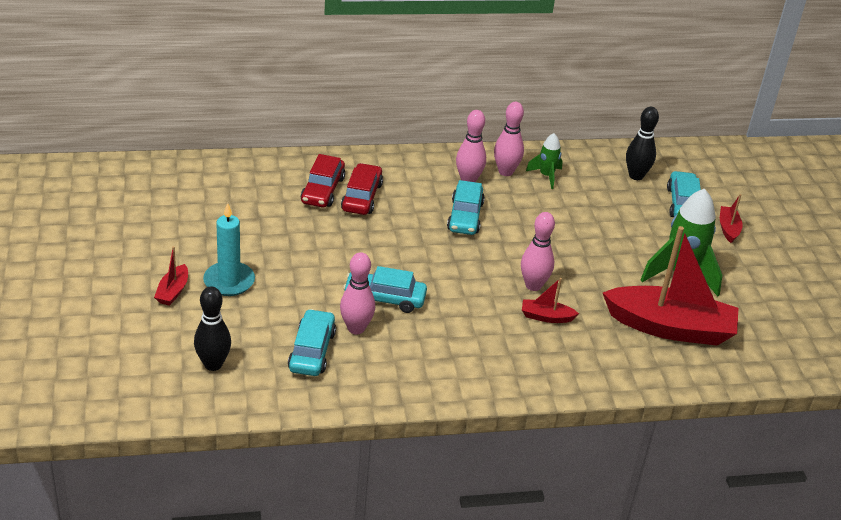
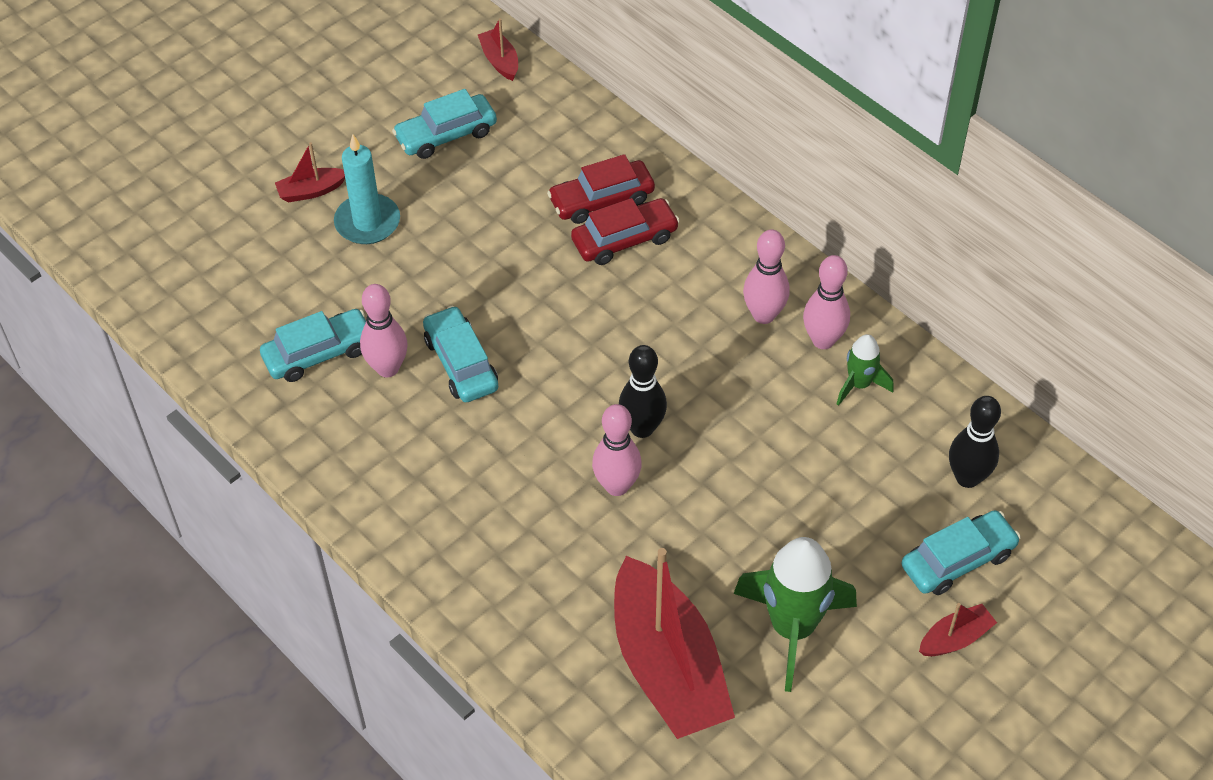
camera: 60 degrees right, 15 degrees up
(213, 364) = (230, 289): black bowling pin -> black bowling pin (642, 428)
(465, 216) = (686, 351): turquoise car -> turquoise car (446, 135)
(546, 317) = (568, 528): red boat -> red boat (500, 61)

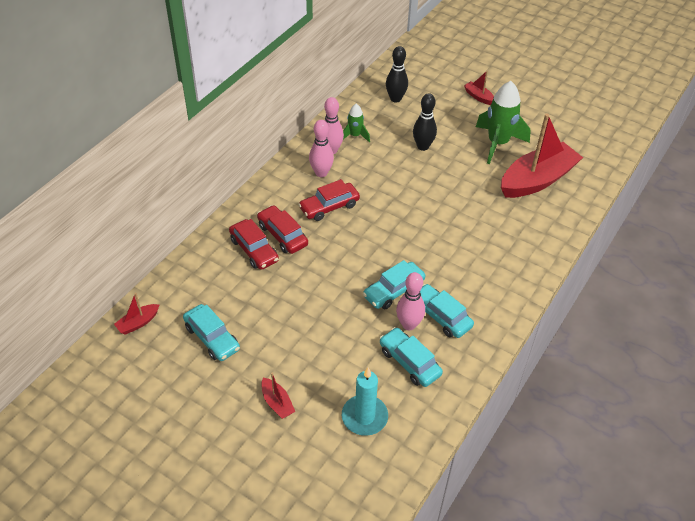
camera: 105 degrees left, 5 degrees down
(367, 222) = (298, 363): turquoise candle -> turquoise candle (364, 417)
(617, 486) = (448, 212): pink bowling pin -> none
(642, 428) = (409, 208): black bowling pin -> black bowling pin (423, 146)
(675, 312) = (329, 207): none -> red car
(958, 560) = (440, 98): turquoise car -> turquoise car (441, 316)

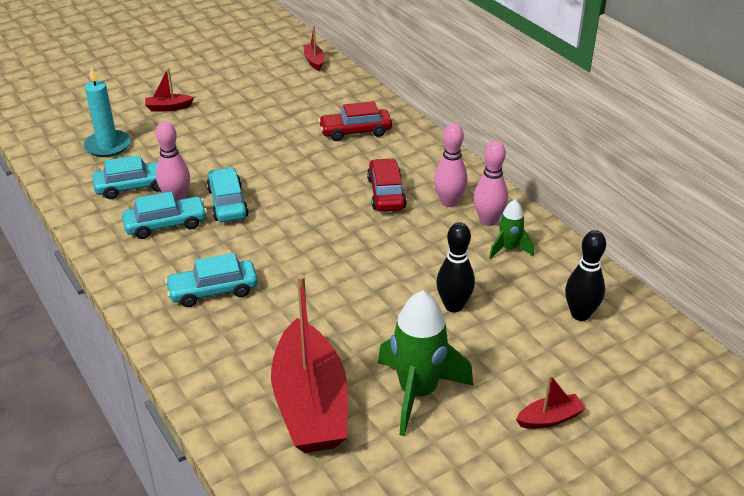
camera: 115 degrees right, 10 degrees down
(212, 338) = (266, 91): turquoise car -> turquoise car (213, 290)
(282, 235) = (364, 152): red car -> none

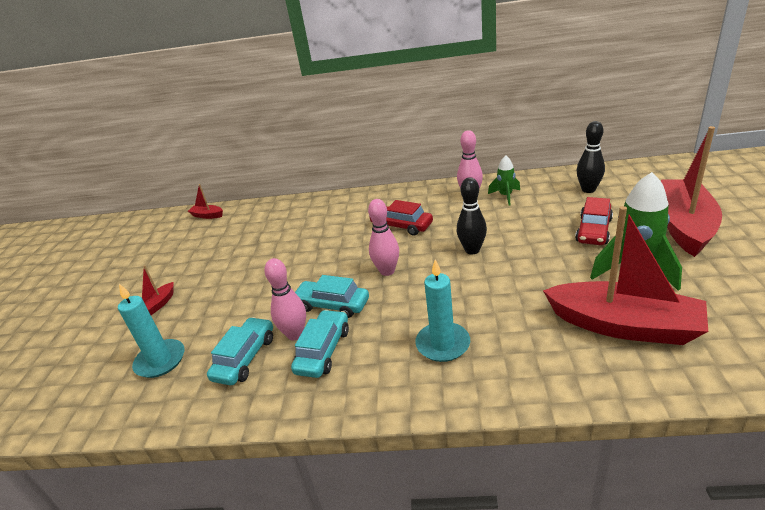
camera: 50 degrees left, 5 degrees down
(213, 290) = (443, 344): turquoise car -> turquoise candle
(355, 131) = (315, 220): red car -> red car (593, 230)
(449, 202) = (437, 204): pink bowling pin -> pink bowling pin (387, 271)
(453, 306) = (549, 231): black bowling pin -> black bowling pin (472, 250)
(549, 418) = (684, 226): red boat -> red boat, size x2.37

